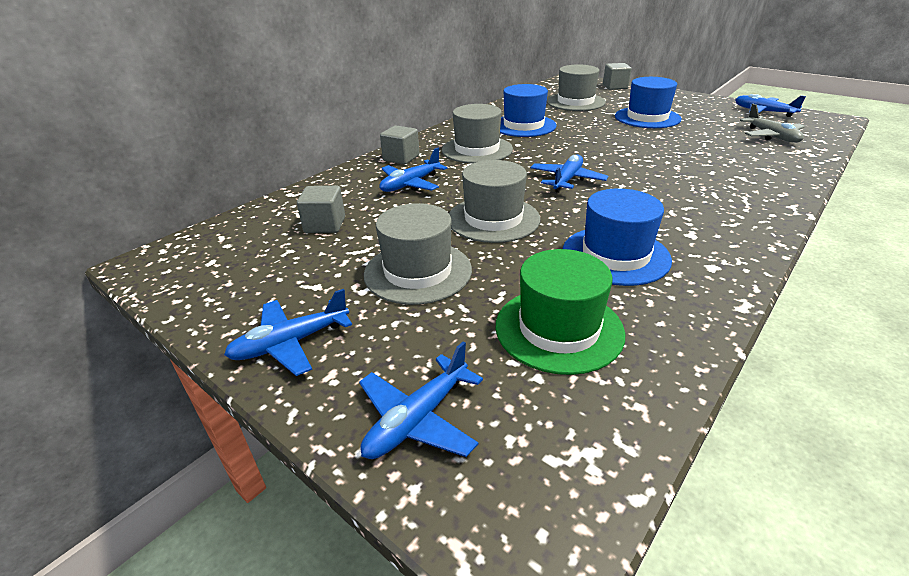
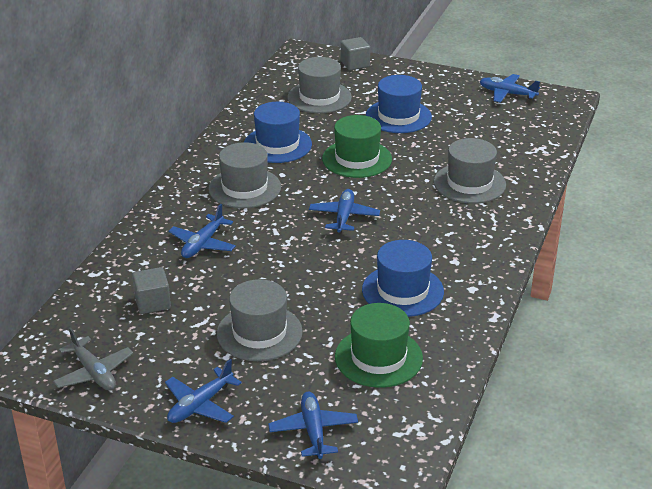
camera: 20 degrees left, 0 degrees up
(401, 158) = (173, 211): grey cube -> none
(418, 419) = (313, 431): blue plane -> blue plane turned 150 degrees clockwise
(493, 219) = (296, 272): grey hat -> grey hat (469, 183)
(596, 141) = (357, 159): none -> green hat
(771, 136) = (514, 131): grey plane -> grey plane (93, 372)

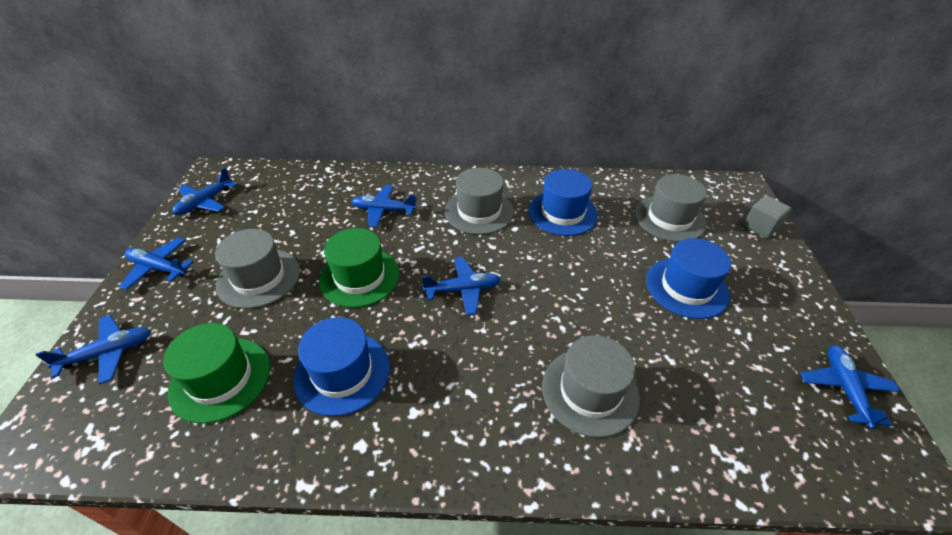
camera: 70 degrees right, 10 degrees up
(93, 372) = (205, 202): grey plane -> blue plane
(152, 303) = (295, 206): grey cube -> none
(357, 159) = (575, 274): green hat -> green hat (359, 277)

